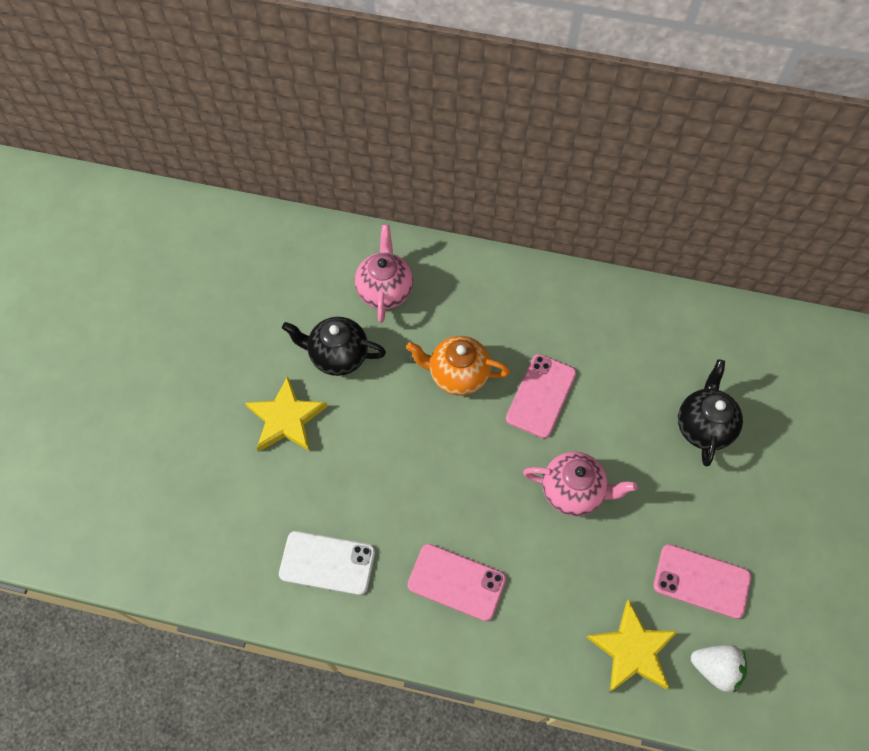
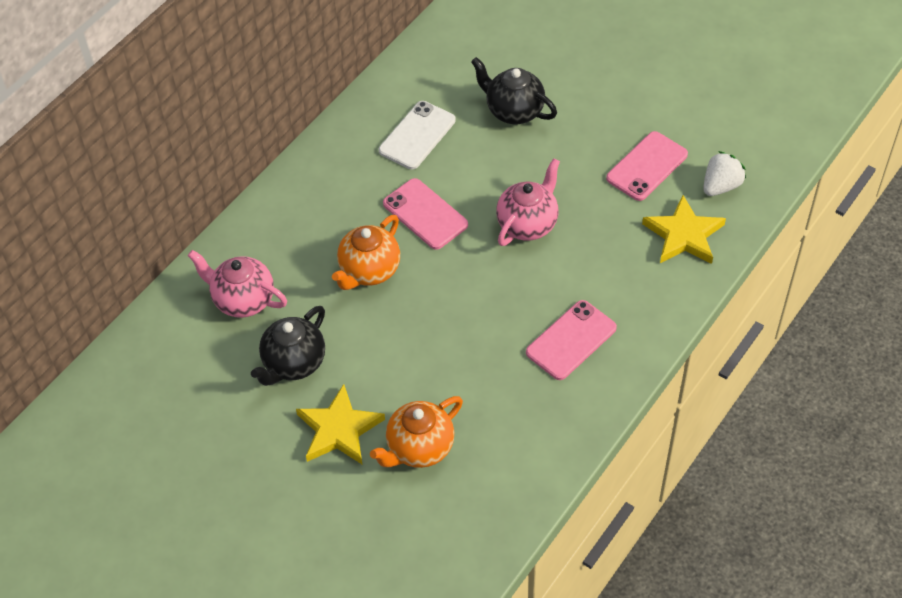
camera: 65 degrees left, 10 degrees down
(291, 491) = (419, 448): none -> orange teapot
(327, 563) = (506, 438): white phone -> white phone (417, 135)

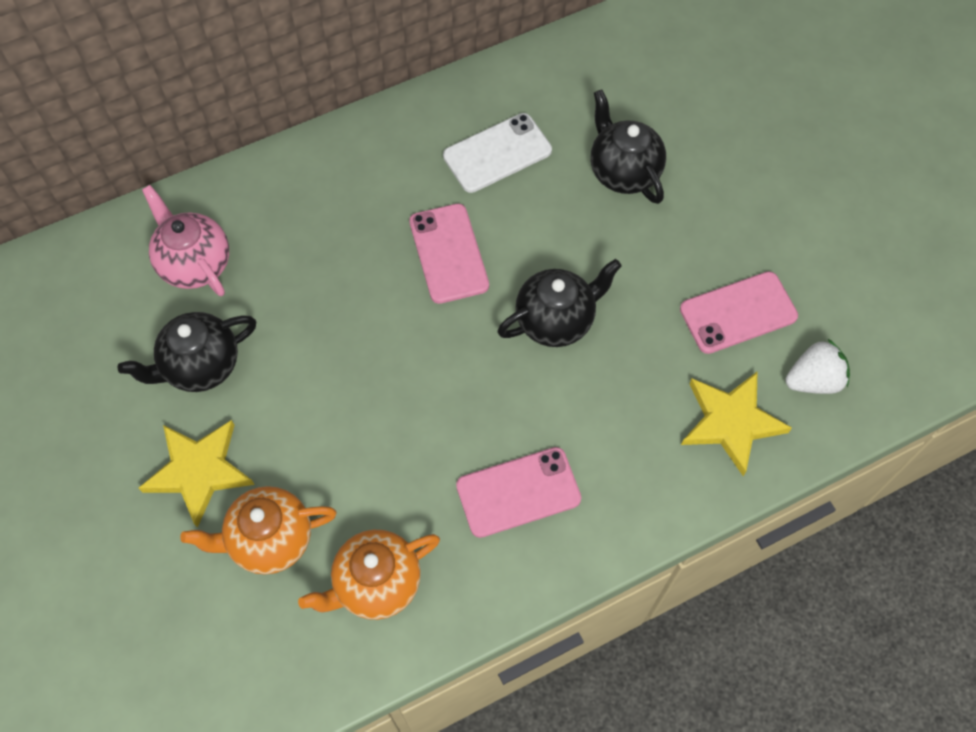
camera: 25 degrees right, 10 degrees up
(369, 271) = (347, 293): orange teapot -> orange teapot (376, 583)
(528, 224) = (556, 320): pink teapot -> black teapot

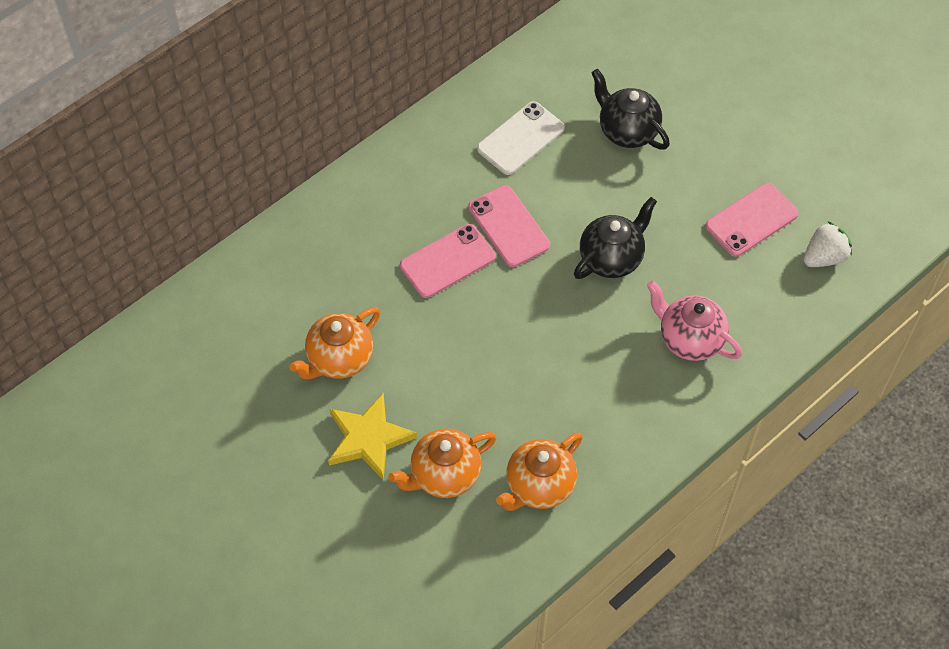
camera: 15 degrees left, 5 degrees down
(195, 264) = (304, 281): pink teapot -> pink teapot (689, 339)
(200, 366) = (339, 359): black teapot -> orange teapot
(518, 492) = (625, 393): pink phone -> pink phone (447, 261)
(731, 422) = (771, 303): yellow star -> none

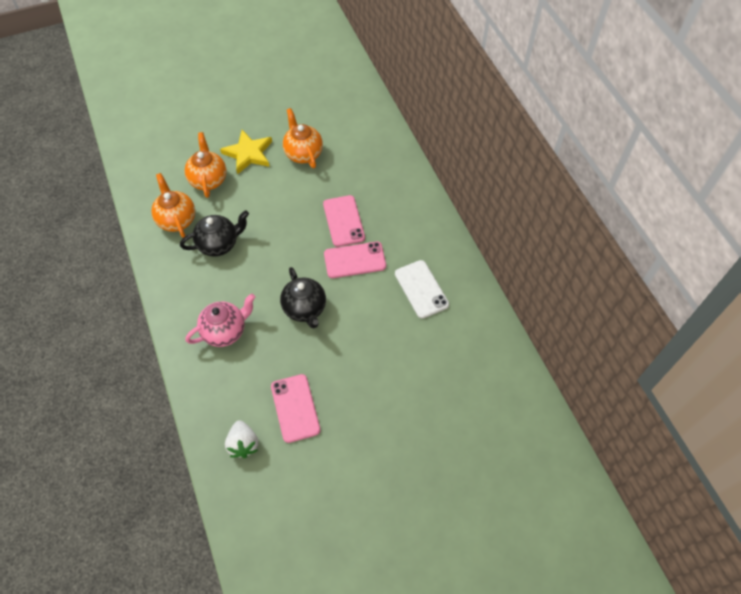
camera: 110 degrees right, 0 degrees up
(627, 131) = (403, 356): black teapot -> black teapot (219, 244)

